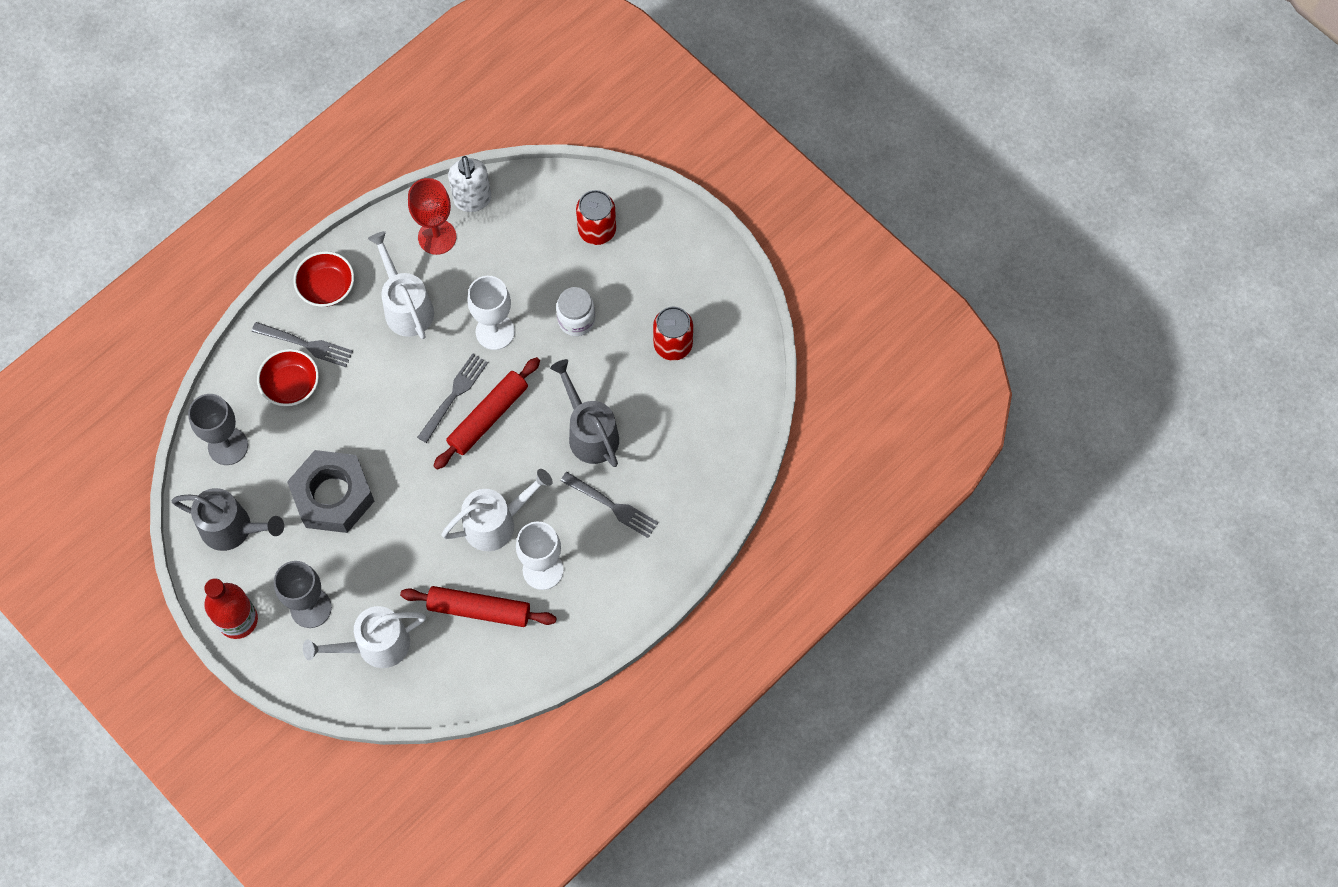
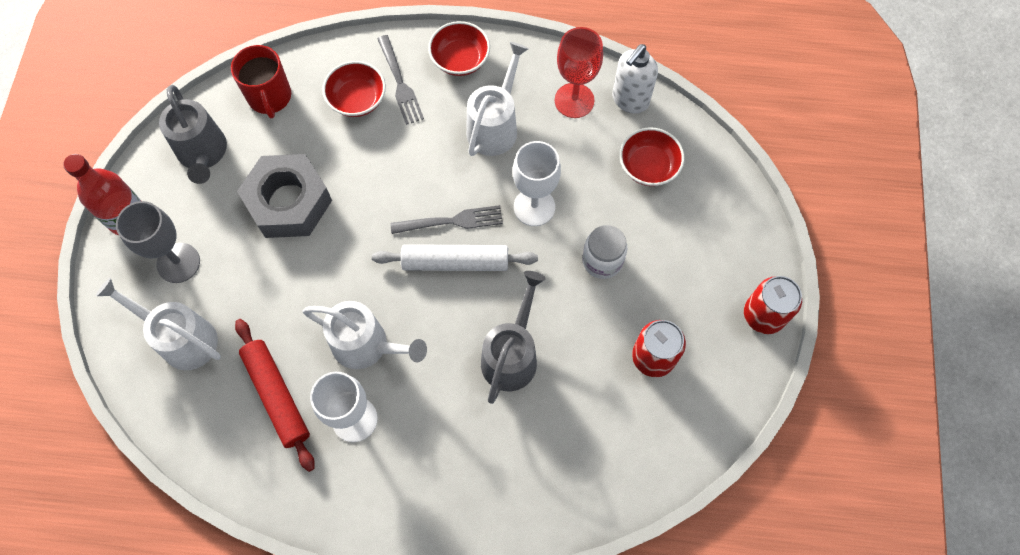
camera: 50 degrees right, 0 degrees up
(228, 446) = (269, 97): grey goblet -> red mug
(488, 417) = (455, 262): red rolling pin -> white rolling pin
(535, 231) = (648, 166): none -> red bowl
(597, 230) = (695, 211): red can -> red can (763, 315)
(612, 506) = (461, 430): grey fork -> none

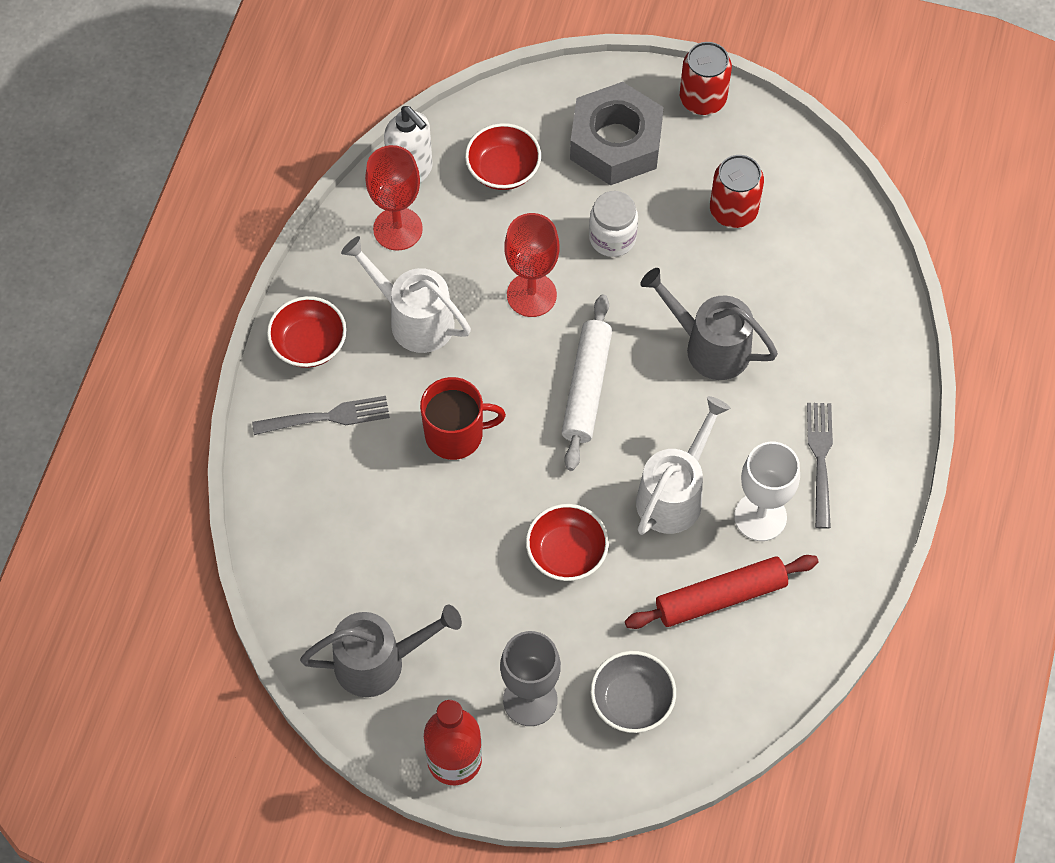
camera: 80 degrees left, 5 degrees down
(181, 338) = (632, 700): white watering can -> grey bowl
(269, 97) = (311, 574): red mug -> red mug (455, 434)
(289, 202) = (471, 563): grey nut -> grey nut (615, 142)
(357, 99) = (340, 469): red bowl -> red bowl (566, 553)
(452, 221) = (533, 384): grey fork -> grey fork (820, 459)
(534, 207) = (531, 295): white goblet -> red goblet

